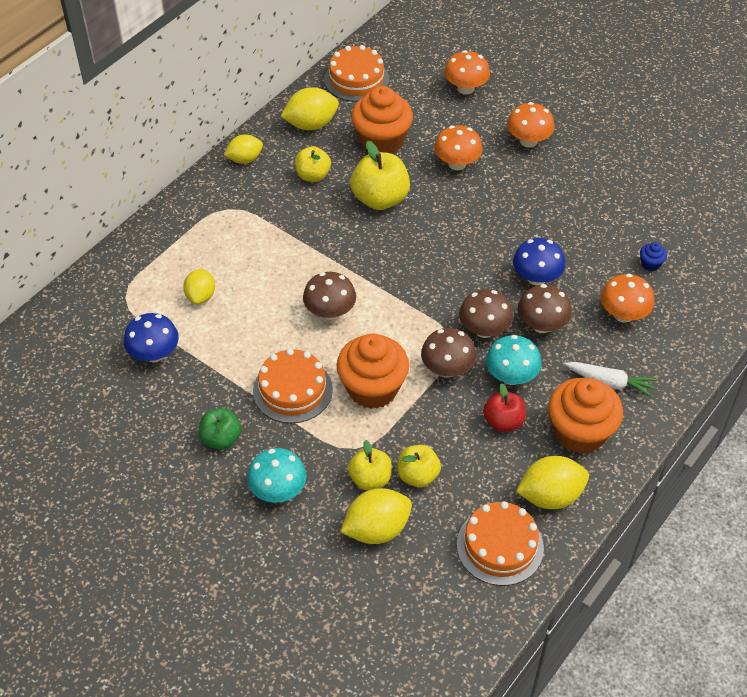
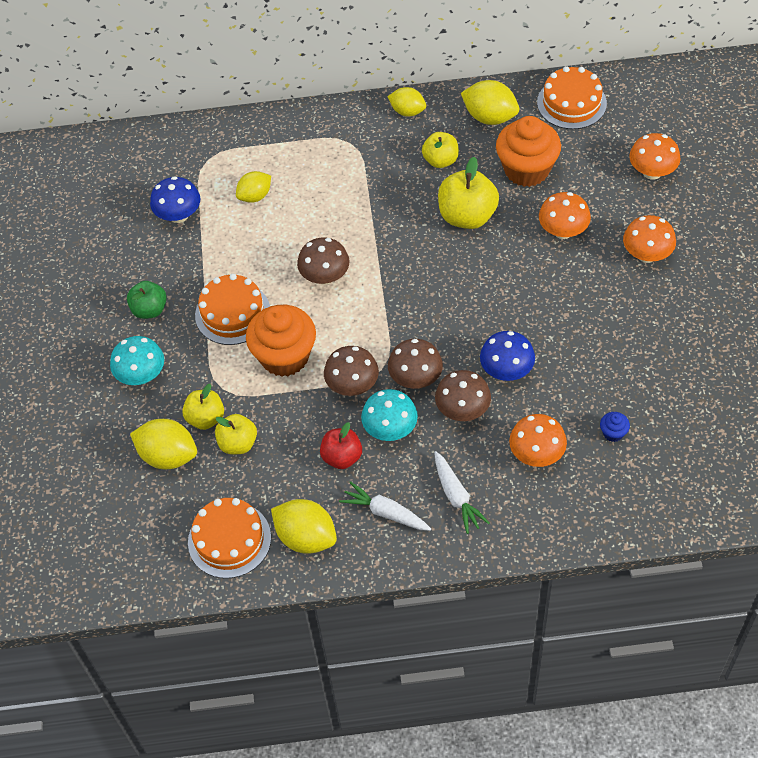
camera: 50 degrees right, 5 degrees up
(580, 432) = (385, 512): orange cupcake -> white carrot

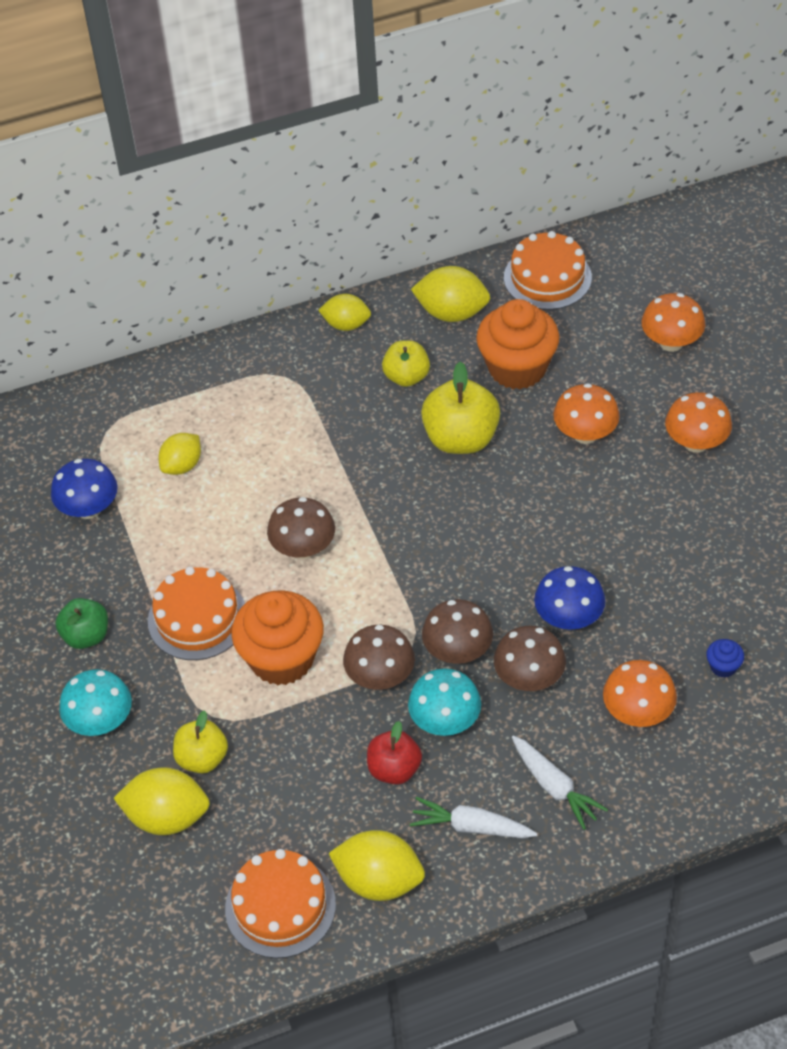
camera: 15 degrees left, 5 degrees down
(238, 443) = (254, 781): yellow apple -> none

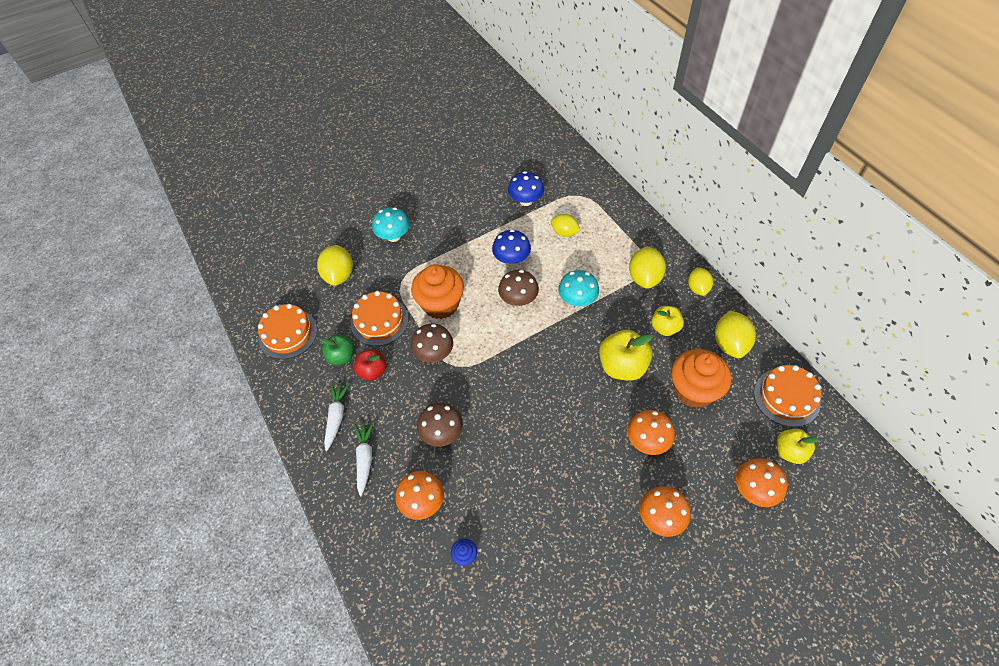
camera: 80 degrees right, 5 degrees up
(86, 636) = (444, 218): green apple -> green apple (341, 356)
(197, 618) = (462, 261): orange cake -> orange cake (379, 321)
(202, 758) = (374, 282): yellow apple -> yellow apple (789, 451)
(379, 881) = (302, 376): yellow lemon -> yellow lemon (644, 278)
(445, 721) = (407, 392): turquoise mushroom -> turquoise mushroom (577, 300)
(458, 651) = (457, 391): brown mushroom -> none
(554, 787) = (365, 458): white carrot -> white carrot turned 135 degrees clockwise
(568, 618) = (490, 450): blue mushroom -> blue mushroom (511, 259)

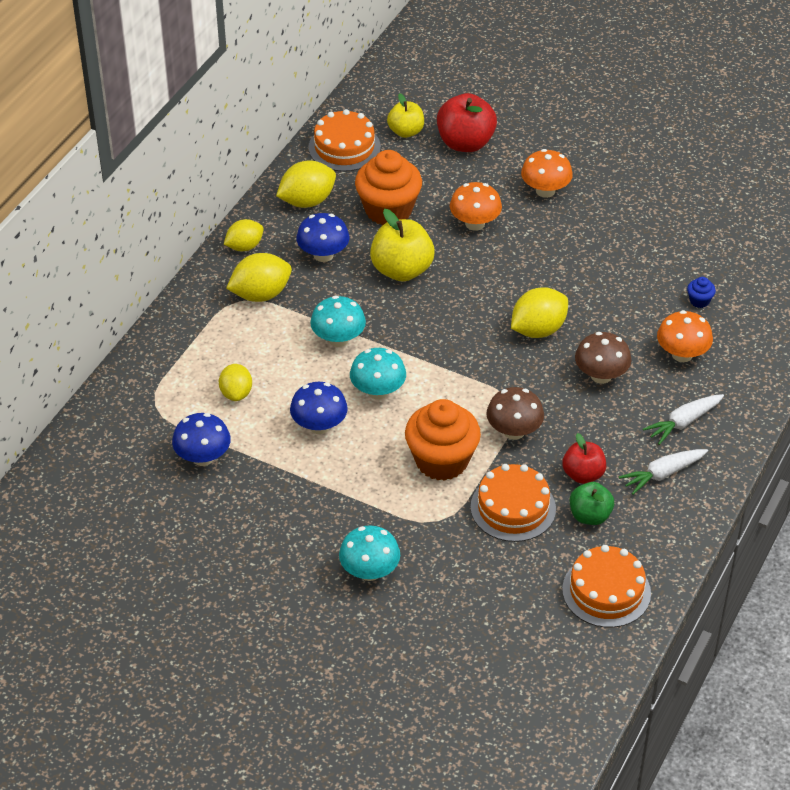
camera: 125 degrees left, 10 degrees down
(339, 275) = (479, 593): yellow lemon -> yellow lemon (538, 330)
(518, 299) = (378, 391): brown mushroom -> turquoise mushroom
(665, 328) = (323, 255): yellow apple -> blue mushroom
(754, 490) = (465, 143): orange mushroom -> red apple

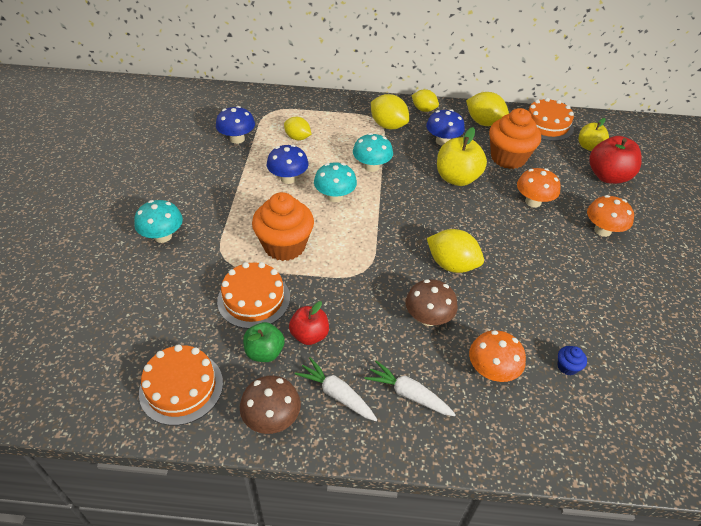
camera: 65 degrees right, 0 degrees up
(236, 393) = (297, 138): yellow lemon -> yellow lemon turned 60 degrees clockwise
(514, 431) = (335, 278): brown mushroom -> brown mushroom (272, 418)

